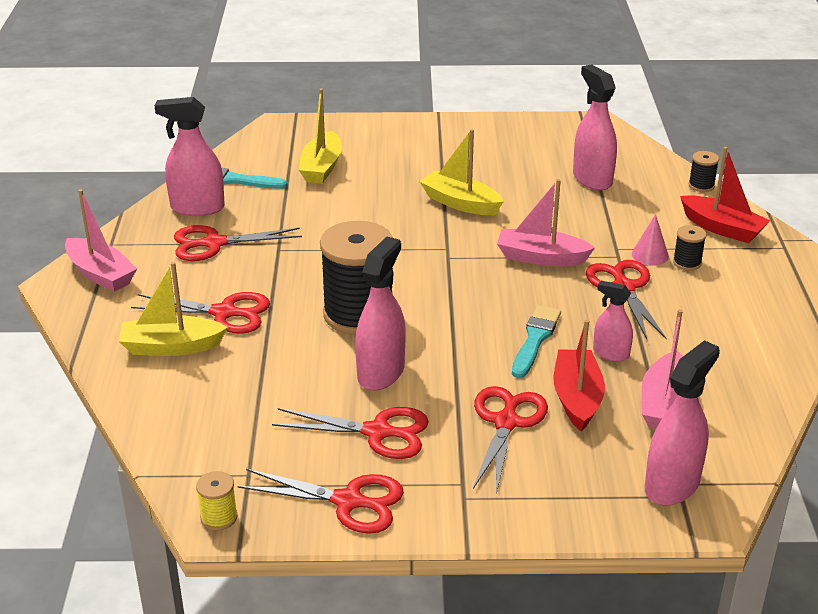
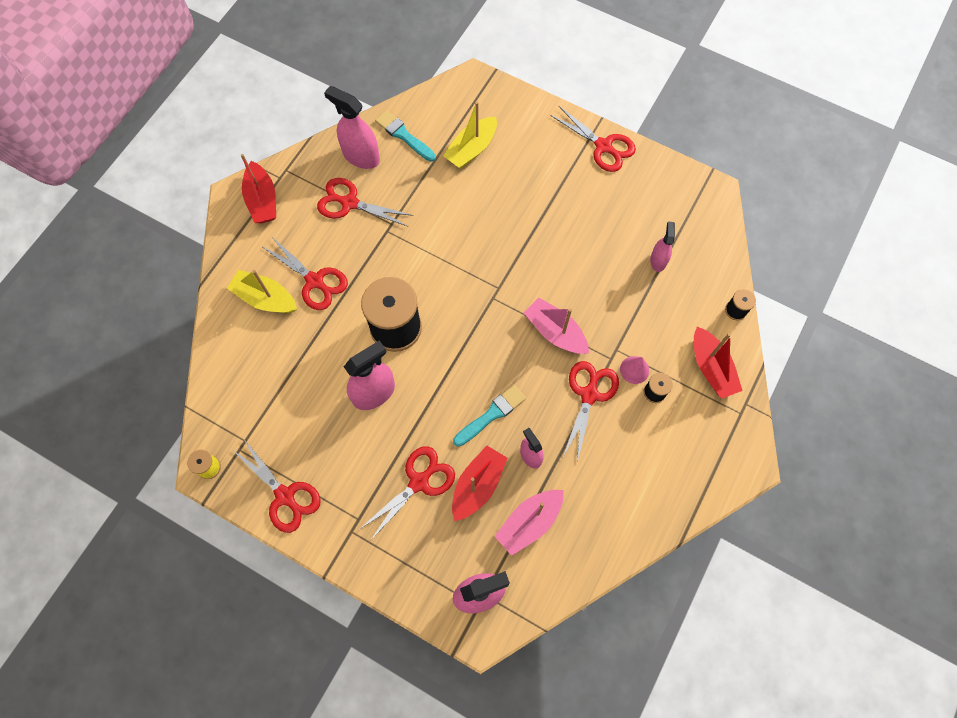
camera: 30 degrees right, 35 degrees up
(100, 274) = (262, 200): pink boat -> red boat
(378, 432) = (338, 447): red scissors -> red scissors (603, 146)
(460, 203) = (541, 241): yellow boat -> none
(592, 179) = (658, 260): pink spray bottle -> pink spray bottle, size x0.59

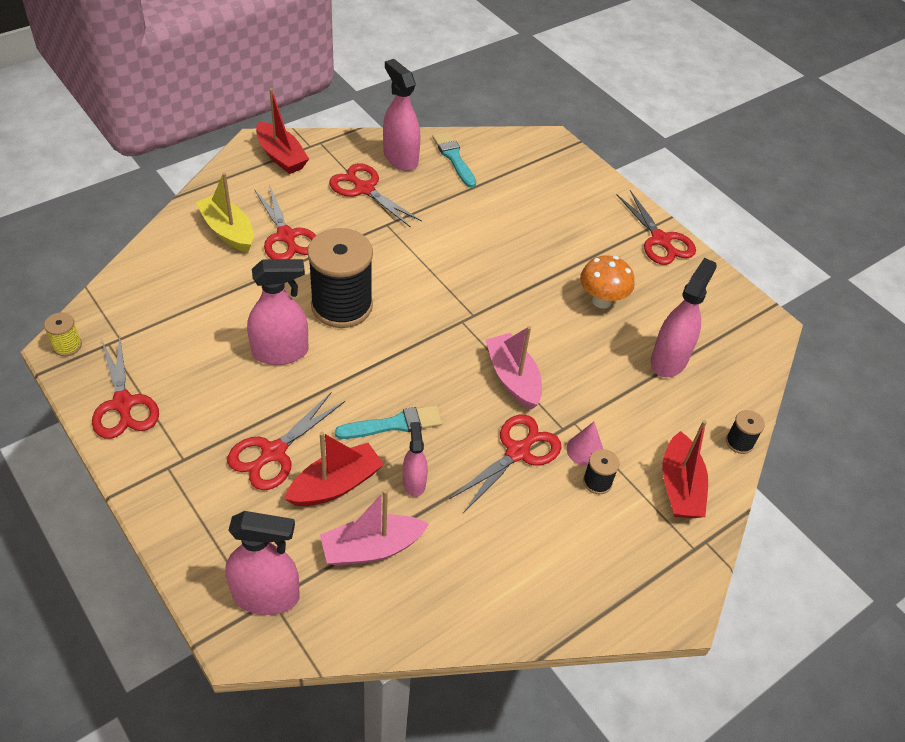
camera: 20 degrees right, 20 degrees down
(262, 200) = (281, 156): red boat -> red boat turned 45 degrees counterclockwise
(419, 482) = (273, 453): red scissors -> red scissors turned 150 degrees clockwise
(471, 149) = (516, 192): yellow boat -> none
(586, 228) = (601, 301): none -> orange mushroom
(658, 260) = (669, 360): pink spray bottle -> pink spray bottle, size x1.70

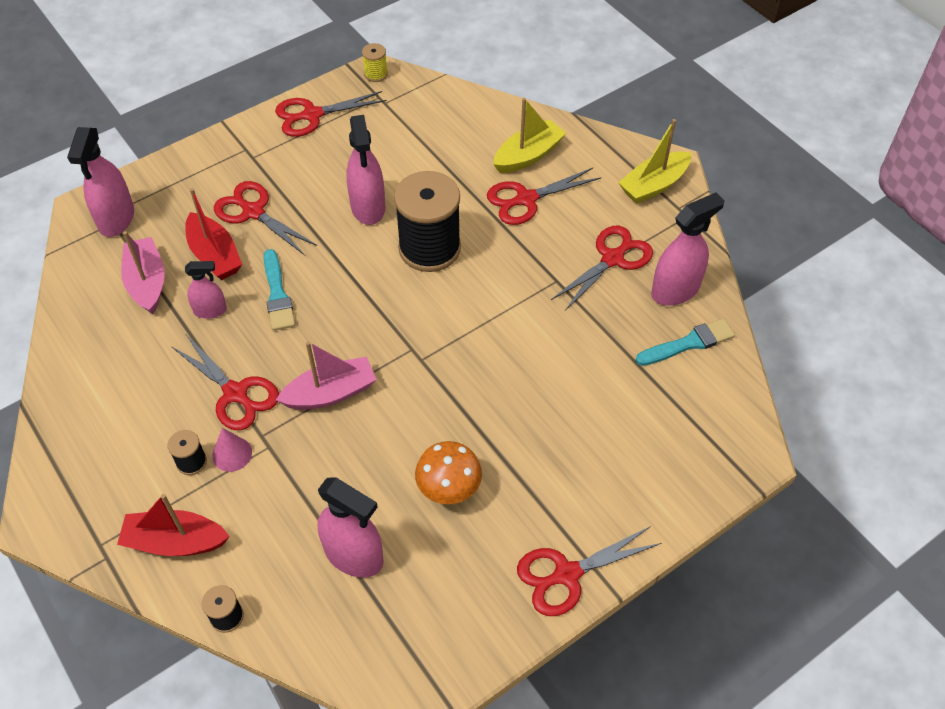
camera: 95 degrees right, 5 degrees up
(281, 156) = (653, 185): red boat -> yellow boat

